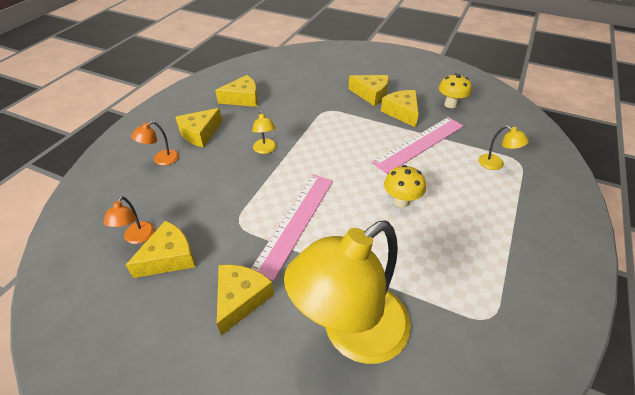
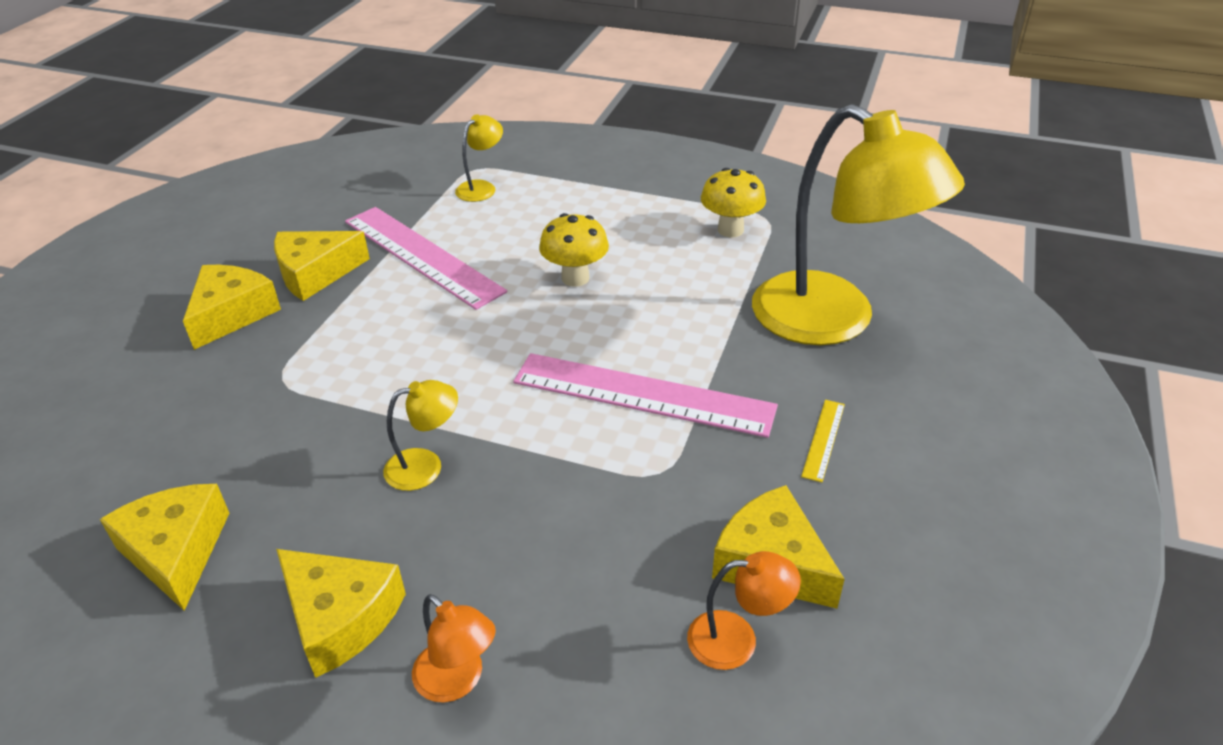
camera: 95 degrees left, 5 degrees down
(240, 299) = (823, 439): yellow cheese -> yellow ruler
(450, 104) = (301, 217): yellow mushroom -> yellow mushroom (730, 230)

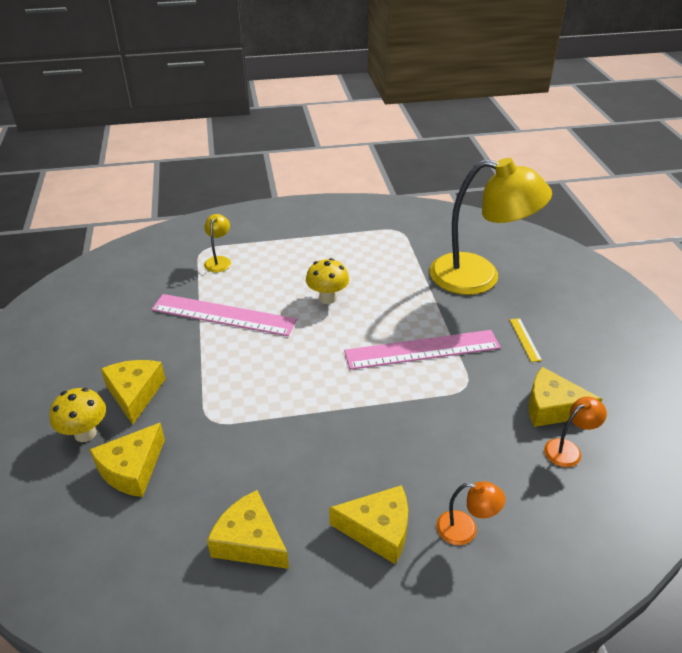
camera: 30 degrees left, 0 degrees up
(315, 273) = (165, 349): yellow cheese -> yellow cheese (132, 469)
(425, 466) = (345, 433): yellow lamp -> none
(730, 230) = (386, 243): yellow mushroom -> yellow mushroom (85, 433)

